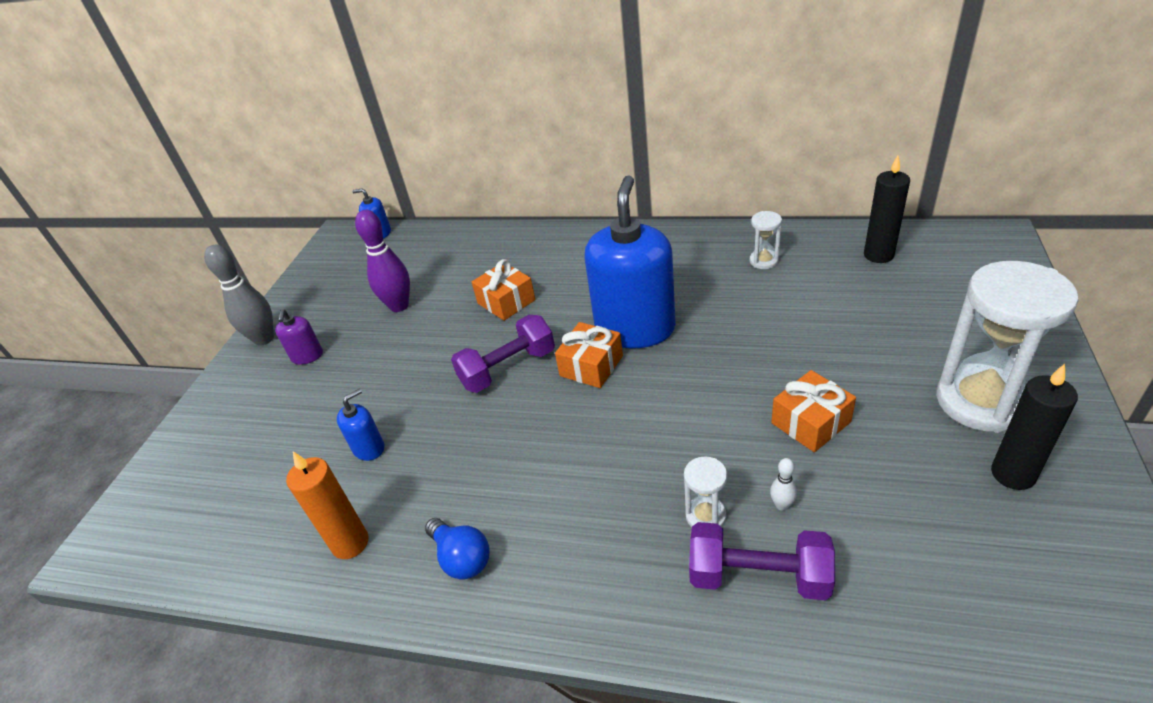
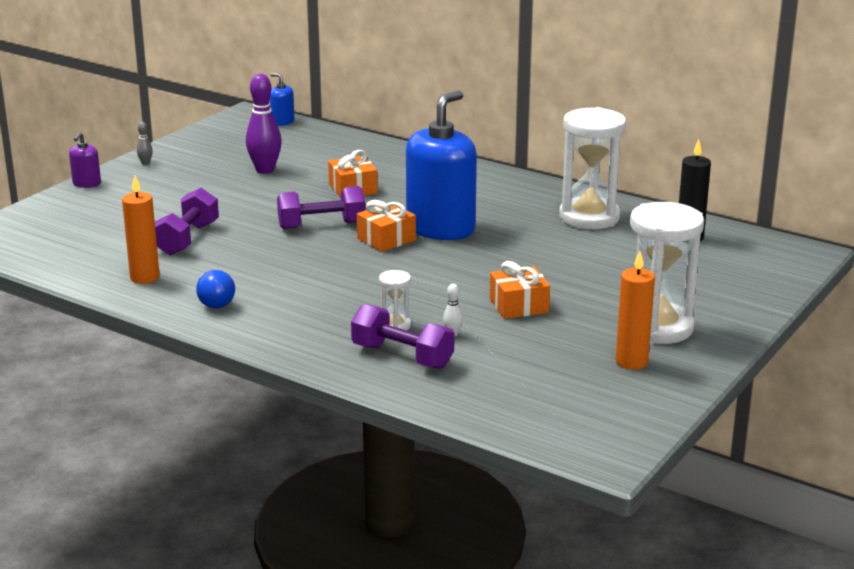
camera: 15 degrees right, 15 degrees down
(264, 339) = (145, 163): grey bowling pin -> grey bowling pin, size x0.44
(307, 356) = (173, 181): purple soap dispenser -> purple soap dispenser (86, 184)
(369, 448) = (187, 239): blue soap dispenser -> purple dumbbell
(764, 261) = (589, 217): white hourglass -> white hourglass, size x2.23
(1013, 474) = (631, 362): black candle -> orange candle

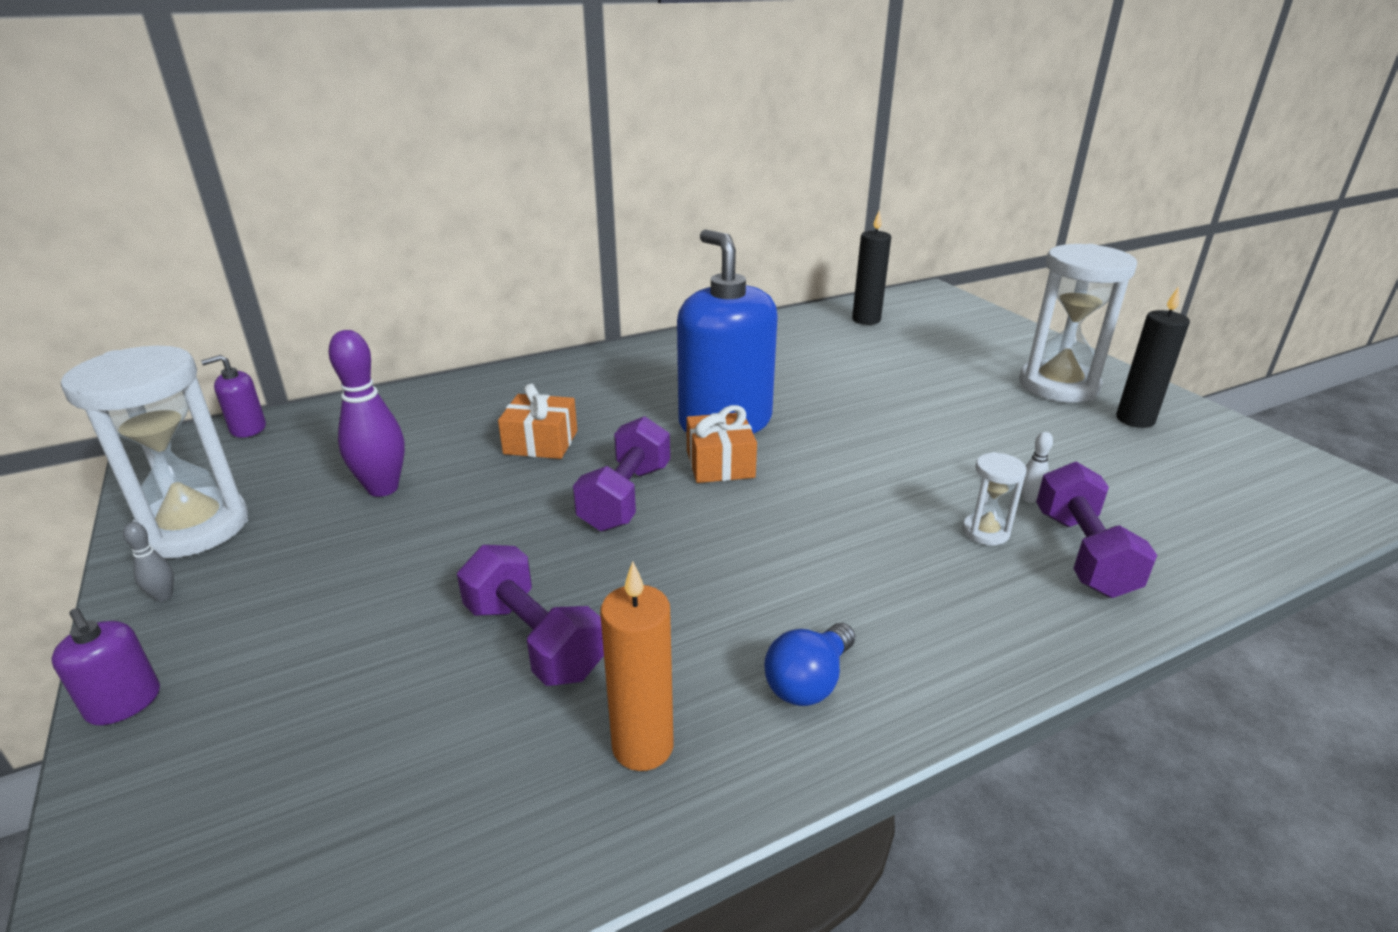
camera: 60 degrees left, 5 degrees up
(214, 302) = (808, 682): blue light bulb -> blue light bulb turned 120 degrees clockwise
(282, 122) = (248, 428): blue soap dispenser -> purple soap dispenser
(402, 356) = (1083, 553): purple dumbbell -> purple dumbbell turned 60 degrees counterclockwise
(519, 306) = (970, 437): orange gift -> none
(589, 217) = (778, 344): white hourglass -> white hourglass (193, 528)
(631, 362) = (1135, 419): orange candle -> black candle

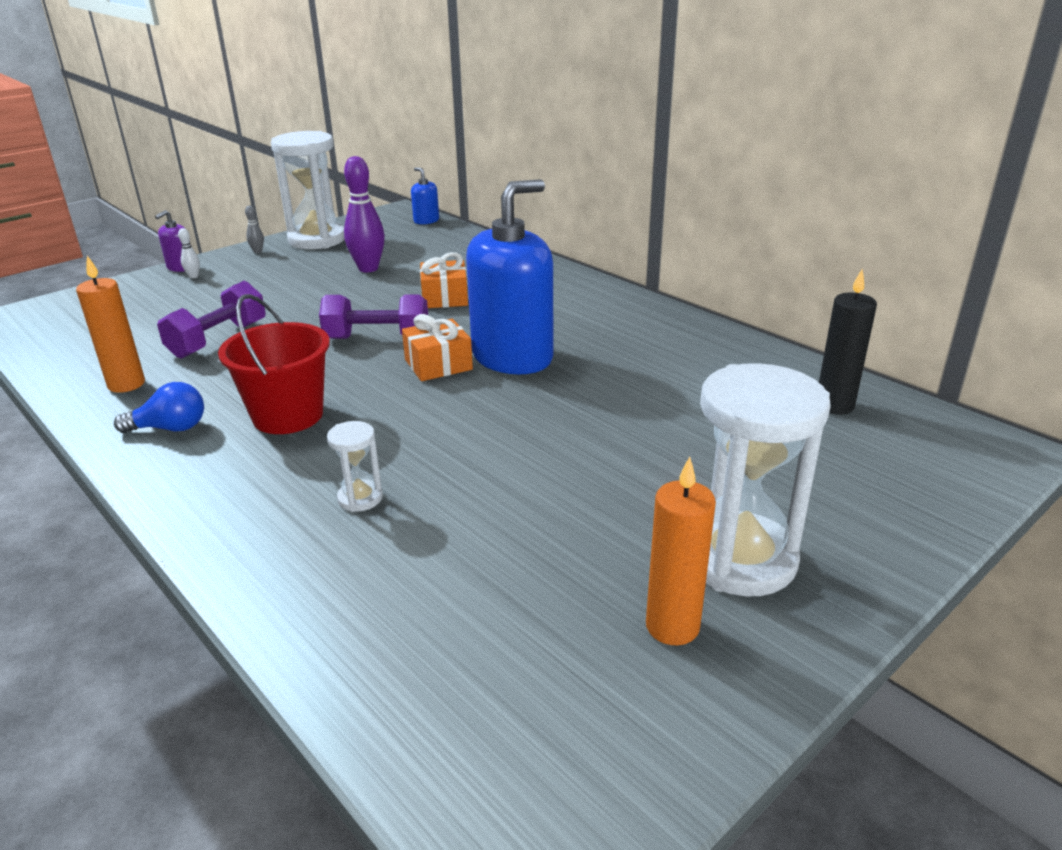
camera: 75 degrees right, 0 degrees up
(248, 428) = (426, 221): purple soap dispenser -> blue soap dispenser
(803, 574) = (288, 415): none -> red bucket
(808, 682) = (170, 428): blue light bulb -> blue light bulb turned 150 degrees clockwise
(1029, 499) = (428, 525): white bowling pin -> white bowling pin (193, 276)
(1083, 553) = (332, 556): purple dumbbell -> none
(1135, 419) = (672, 626): black candle -> orange candle

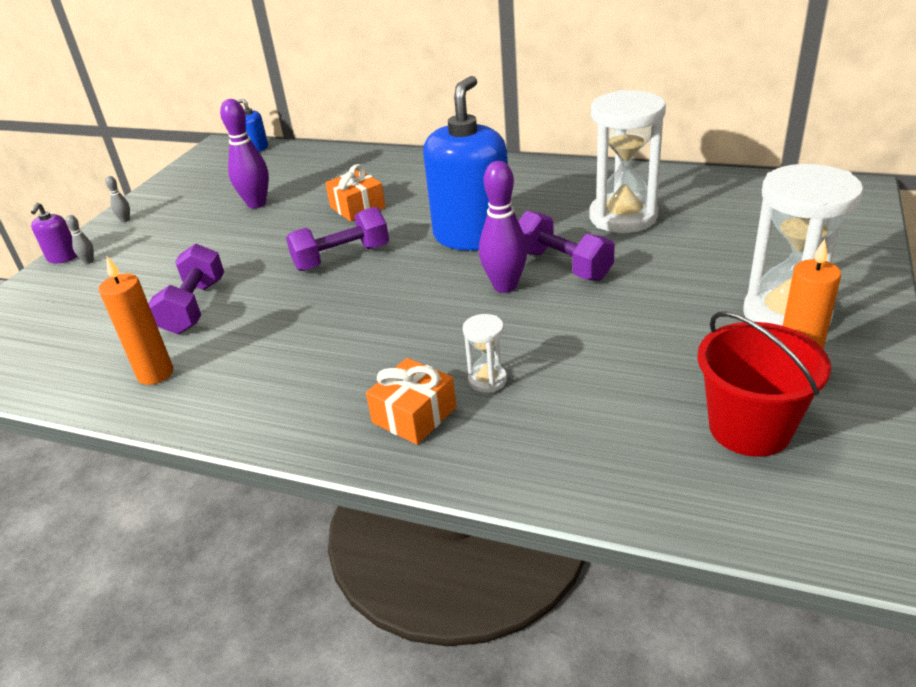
camera: 25 degrees left, 5 degrees up
(170, 428) = (252, 392): blue light bulb -> none
(193, 276) = (89, 261): white bowling pin -> grey bowling pin
(288, 415) = (345, 343): red bucket -> red bucket (750, 428)
(317, 240) = (172, 193): white hourglass -> white hourglass (623, 217)
(438, 364) = (420, 261): orange gift -> orange gift (414, 415)
(484, 415) = (505, 286): none -> purple bowling pin
(563, 415) = (562, 265): none -> purple dumbbell
(834, 405) = (730, 195): black candle -> none

